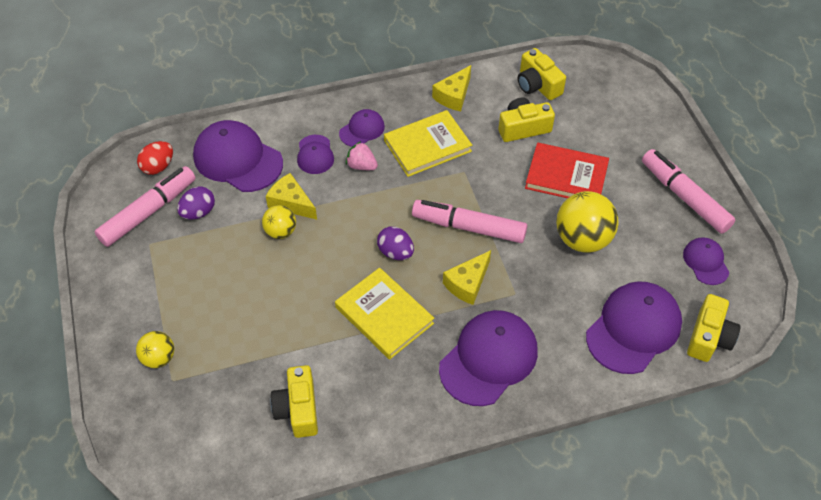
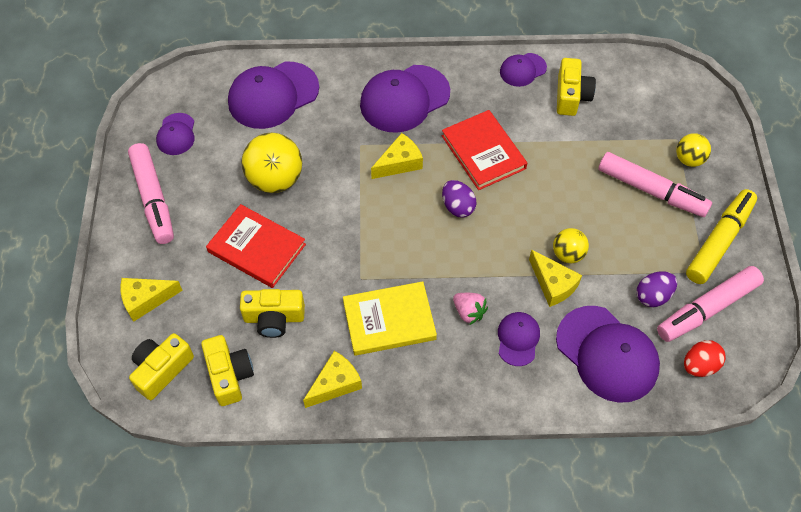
camera: 165 degrees left, 5 degrees up
(132, 275) = (719, 241): none -> yellow marker
(362, 130) = (457, 360): purple cap -> purple cap (522, 70)
(384, 315) = (483, 152): yellow book -> red book
(468, 227) = (378, 216): pink marker -> pink marker (651, 191)
(634, 119) = (146, 300): none -> yellow cheese
(709, 337) = (215, 76): yellow camera -> yellow camera (162, 370)

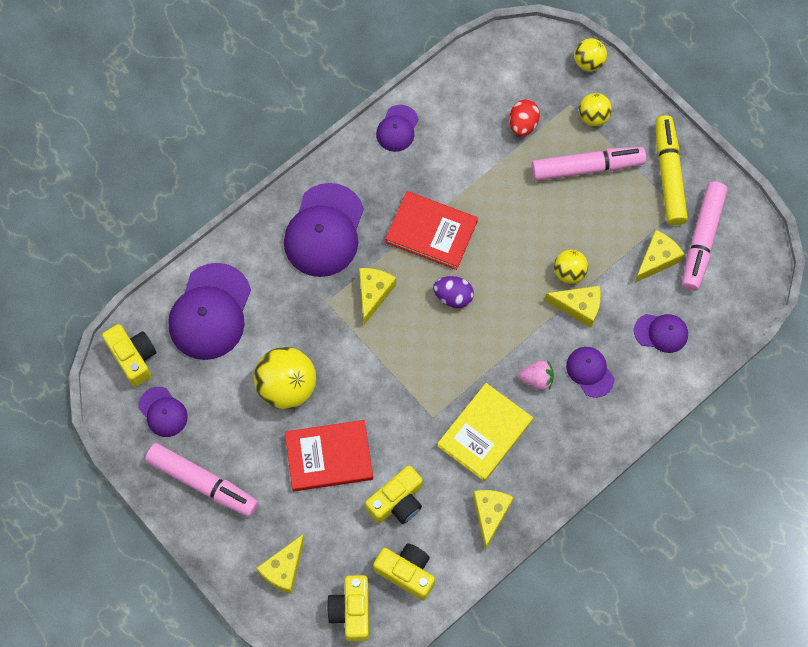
camera: 40 degrees left, 10 degrees up
(571, 96) = (457, 125): yellow camera -> yellow camera (133, 357)
(607, 354) = (661, 333): purple cap -> purple cap, size x0.53
(653, 296) = (656, 259): purple egg -> yellow cheese
(699, 365) = (730, 290): red egg -> red egg (523, 124)
(718, 121) = (588, 62): none -> yellow ball

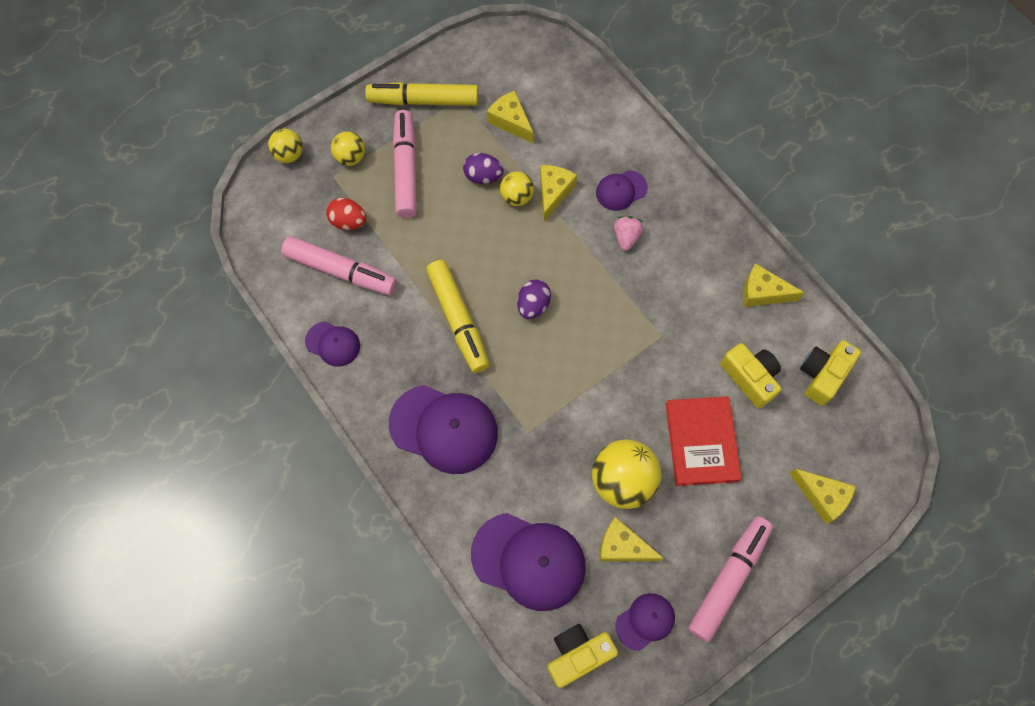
camera: 85 degrees left, 0 degrees up
(352, 611) = (863, 431): yellow camera -> none
(373, 293) = (522, 383): yellow cheese -> yellow cheese (622, 547)
(431, 232) = (458, 320): red book -> yellow marker
(485, 433) = (680, 289): yellow book -> none
(588, 239) = (483, 176): none -> purple egg
(661, 333) = (585, 127): purple cap -> none
(701, 240) = (494, 82): pink marker -> pink marker (341, 271)

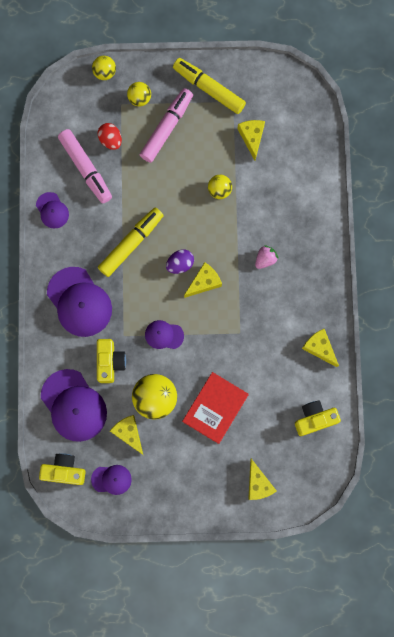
camera: 35 degrees right, 10 degrees up
(458, 320) = (131, 244): yellow marker -> yellow marker turned 150 degrees counterclockwise
(483, 176) = (209, 163): purple egg -> none
(553, 192) = (243, 202): yellow cheese -> yellow cheese (204, 282)
(621, 190) = (285, 228): purple cap -> purple cap (164, 335)
(728, 579) = (172, 490): pink marker -> none
(750, 378) = (271, 391): yellow camera -> yellow camera (110, 362)

